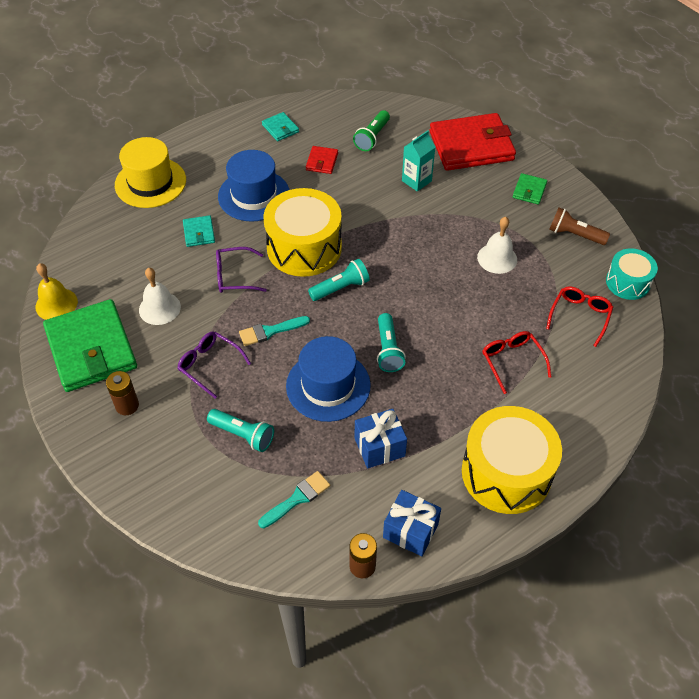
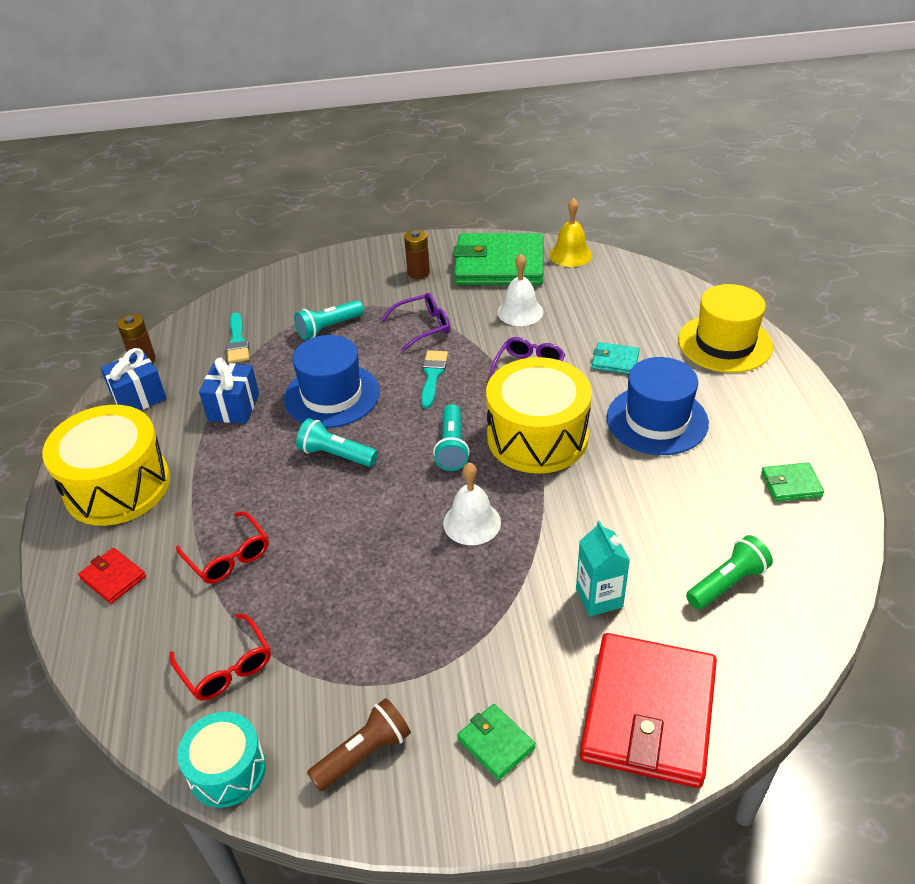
camera: 120 degrees right, 10 degrees down
(280, 128) = (791, 484): turquoise wallet -> green wallet
(322, 161) = (694, 505): red wallet -> red wallet (113, 577)
(372, 137) = (727, 583): green flashlight -> green flashlight turned 90 degrees clockwise
(497, 258) = (390, 623): white bell -> white bell (472, 522)
(512, 361) = (228, 556): red glasses -> red glasses turned 45 degrees clockwise

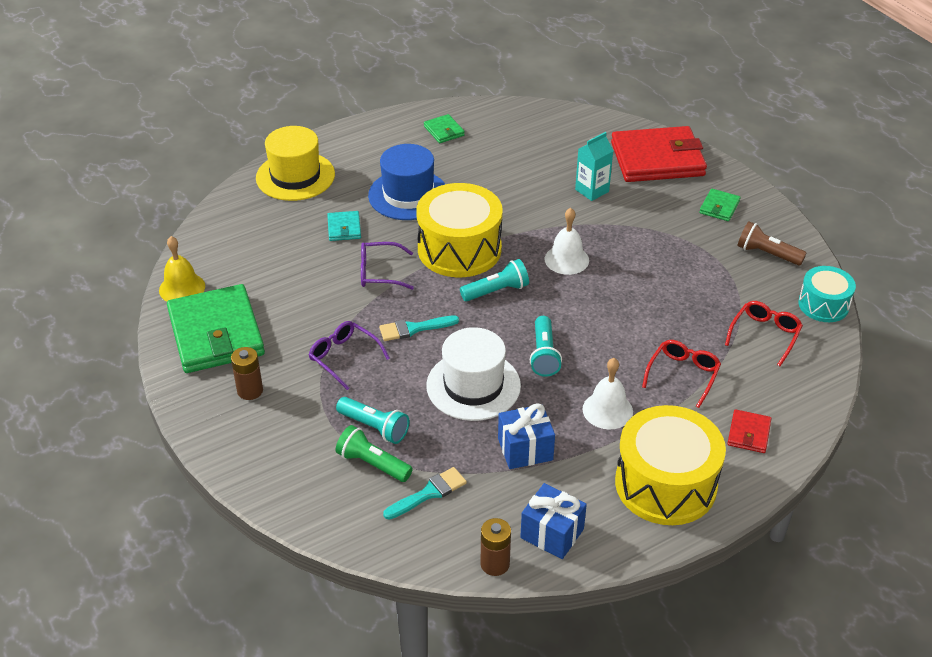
camera: 115 degrees left, 0 degrees up
(332, 395) = (473, 385): blue hat -> white hat
(520, 312) = (294, 299): white bell -> white bell (607, 410)
(727, 583) = (546, 145): green flashlight -> green flashlight (372, 464)

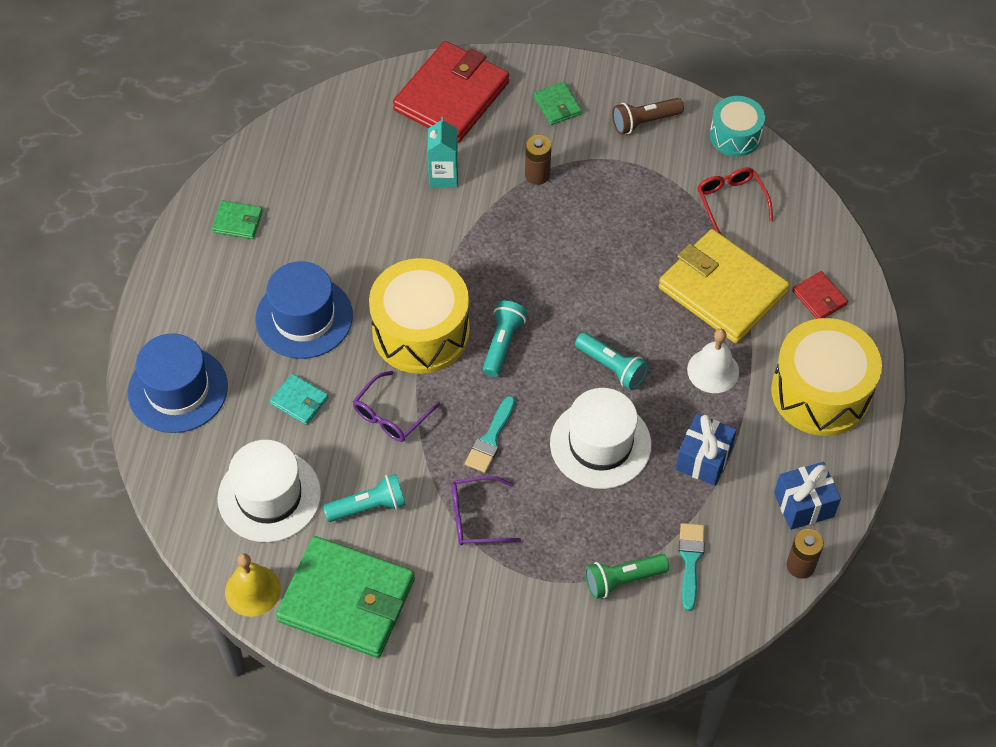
camera: 50 degrees left, 15 degrees up
(250, 391) = (450, 618): brown battery -> brown battery (537, 175)
(259, 255) = (269, 496): none -> white hat
(295, 176) = (178, 389): yellow hat -> blue hat
(374, 427) = (582, 550): turquoise flashlight -> turquoise flashlight (369, 506)
(566, 259) = (513, 263): white bell -> none
(683, 375) = (722, 290): red glasses -> yellow wallet

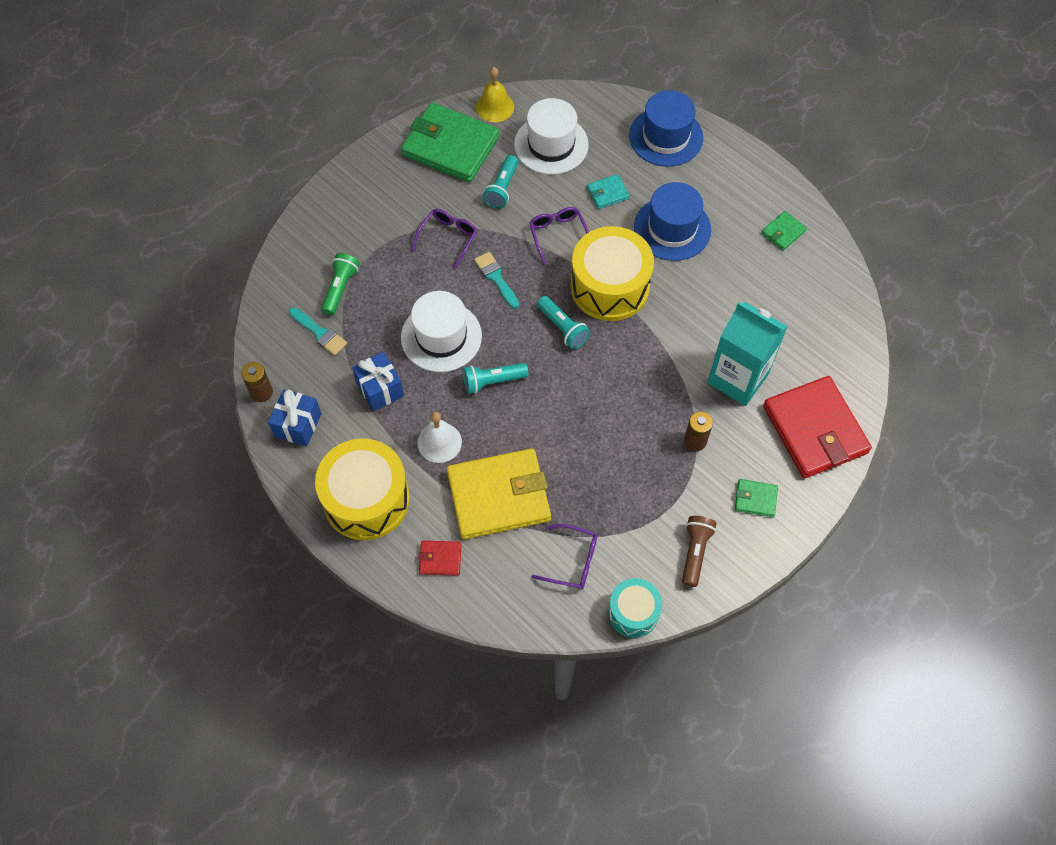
camera: 125 degrees right, 5 degrees up
(346, 600) = (450, 146): green wallet -> green wallet turned 60 degrees clockwise
(443, 176) = (738, 378): turquoise carton -> turquoise carton, size x1.81
(731, 201) = (572, 561): red glasses -> purple glasses

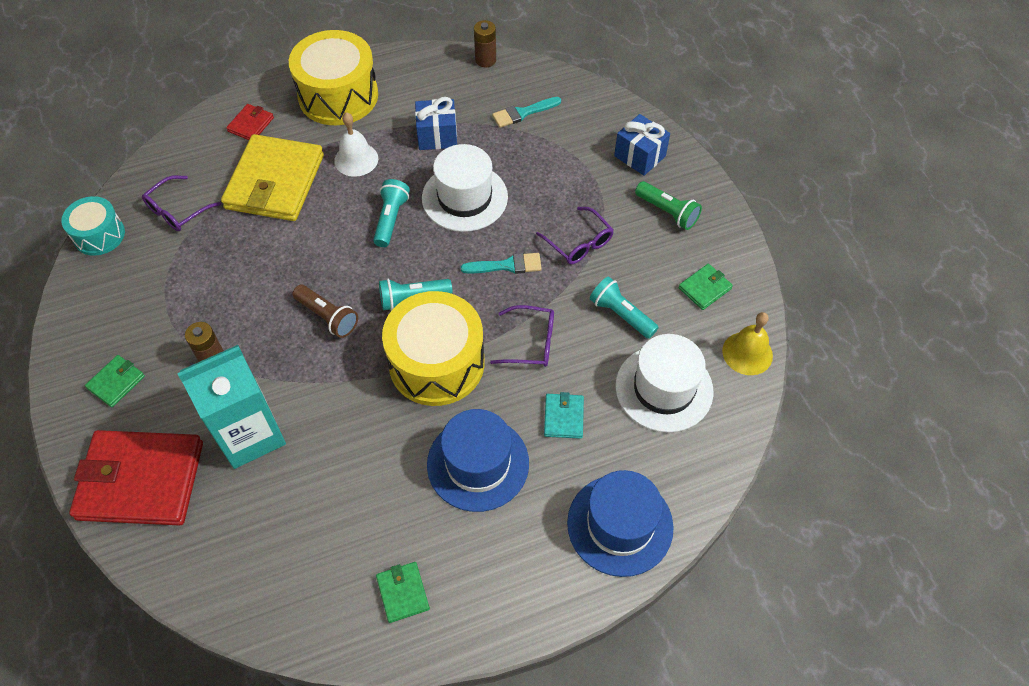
camera: 115 degrees right, 5 degrees down
(298, 425) = (438, 74): blue gift -> blue gift (640, 156)
(340, 288) = (564, 141): green flashlight -> green flashlight (667, 212)
(450, 146) = (704, 288): green wallet -> green wallet, size x0.43
(695, 552) = (109, 305): brown flashlight -> brown flashlight (327, 317)

